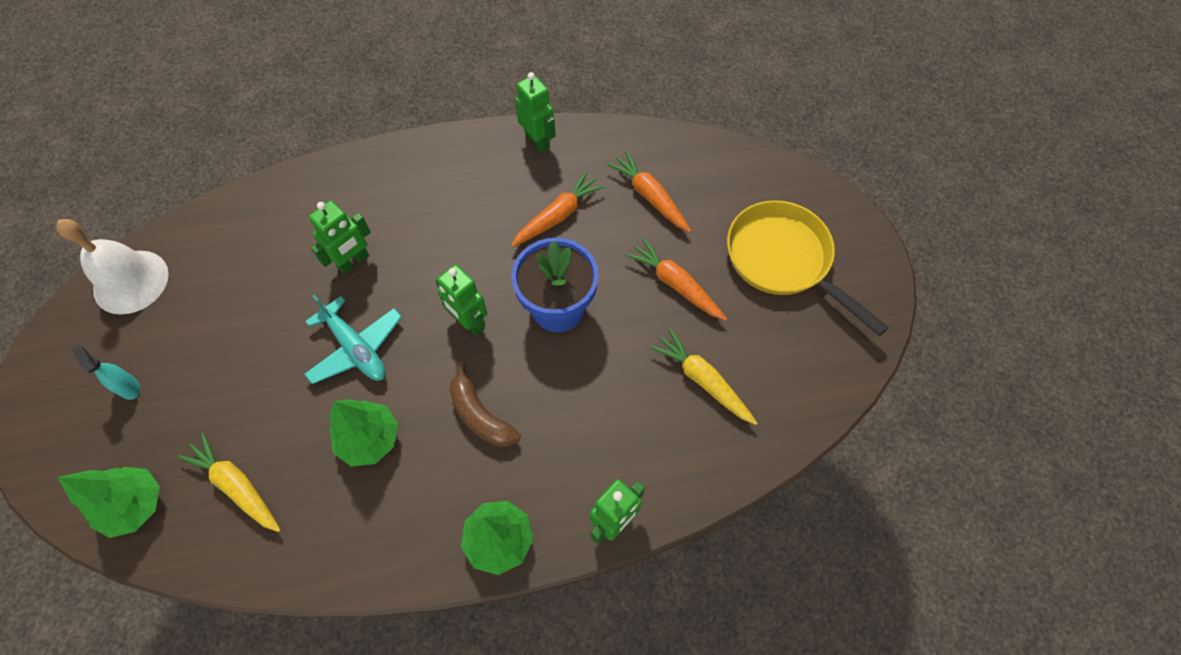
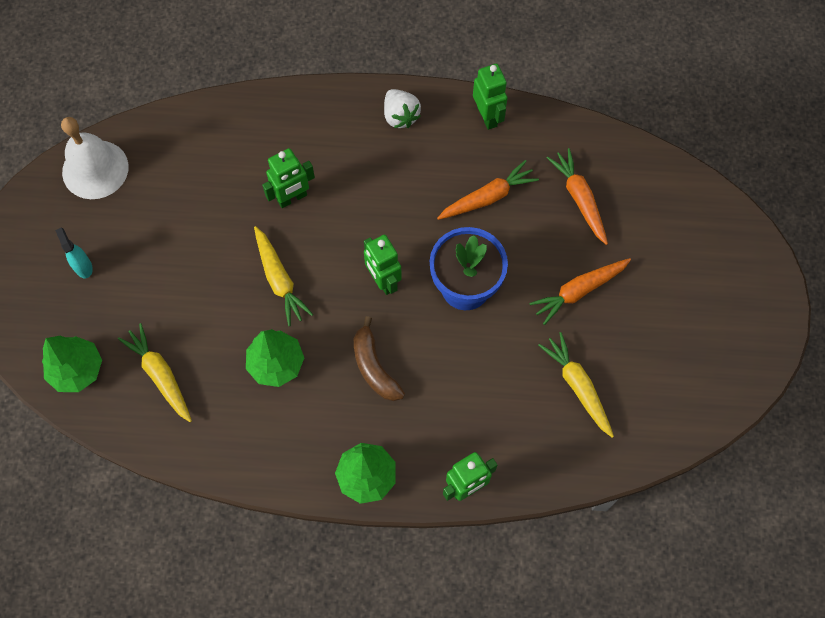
camera: 15 degrees right, 5 degrees up
(356, 348) = (279, 280): turquoise plane -> yellow carrot
(450, 159) = (400, 116): none -> white strawberry
(675, 284) = (579, 291): orange carrot -> orange carrot turned 90 degrees counterclockwise
(783, 260) = (687, 293): yellow pan -> none

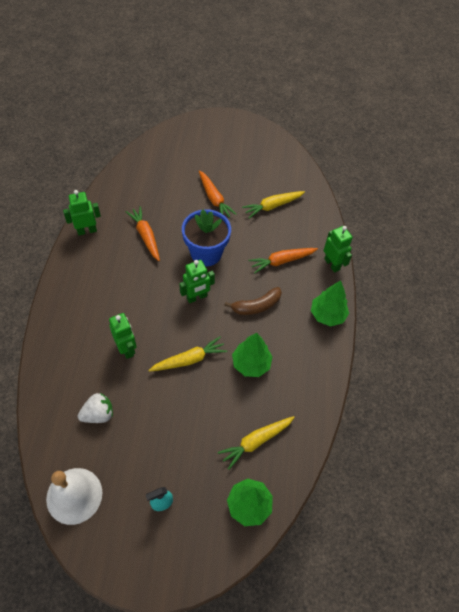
camera: 90 degrees left, 10 degrees down
(400, 116) = (75, 278): white strawberry -> white strawberry (98, 414)
(579, 199) = (154, 191): orange carrot -> orange carrot (281, 261)

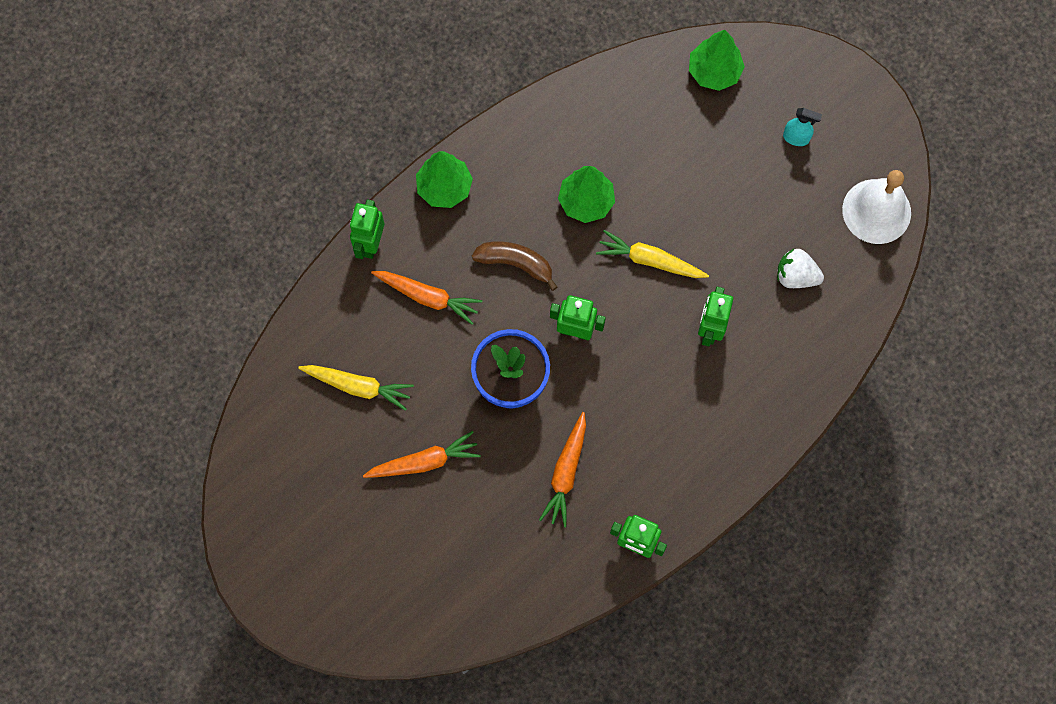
camera: 135 degrees left, 15 degrees up
(214, 199) = (424, 462): orange carrot -> orange carrot turned 60 degrees clockwise
(256, 441) = (655, 120): yellow carrot -> none

